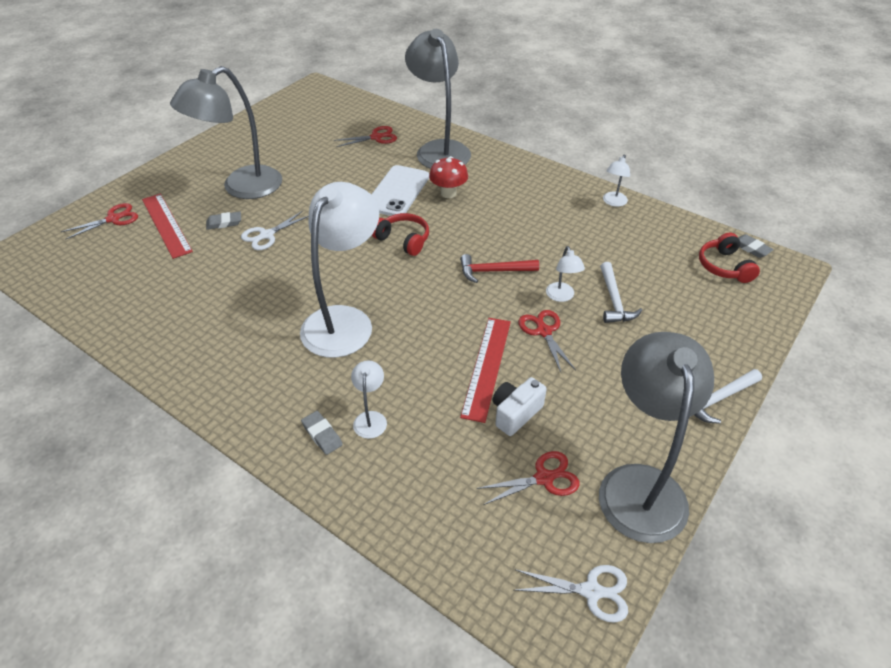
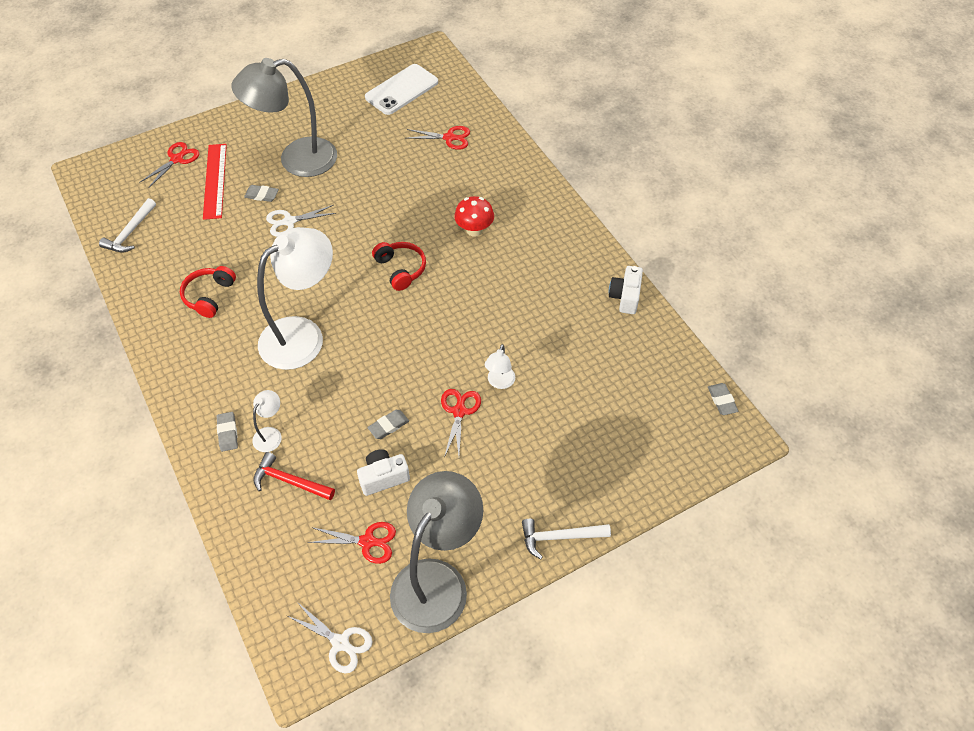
camera: 25 degrees right, 10 degrees up
(113, 219) = (177, 159): red scissors -> red scissors turned 45 degrees counterclockwise
(397, 191) = (429, 212): white phone -> white phone (401, 90)
(439, 149) = (499, 173): grey lamp -> none
(486, 367) = (388, 426): red ruler -> grey eraser
(494, 271) = (458, 333): red hammer -> red hammer (289, 481)
(613, 202) = (625, 297): white lamp -> white camera
(614, 300) = (544, 405): white hammer -> white hammer (130, 232)
(724, 266) = (677, 410): red headphones -> red headphones (209, 296)

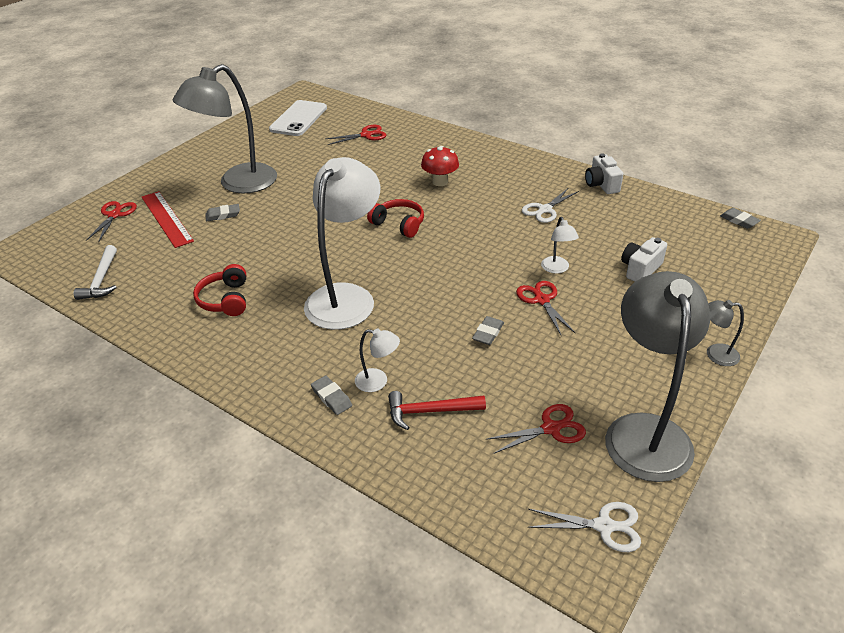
camera: 25 degrees left, 15 degrees down
(271, 434) = (378, 382): white lamp -> white lamp turned 105 degrees clockwise
(289, 221) = (265, 224): white scissors -> white scissors (545, 210)
(383, 477) = (519, 373): white camera -> white camera (640, 269)
(559, 537) = (715, 354): white hammer -> grey lamp

